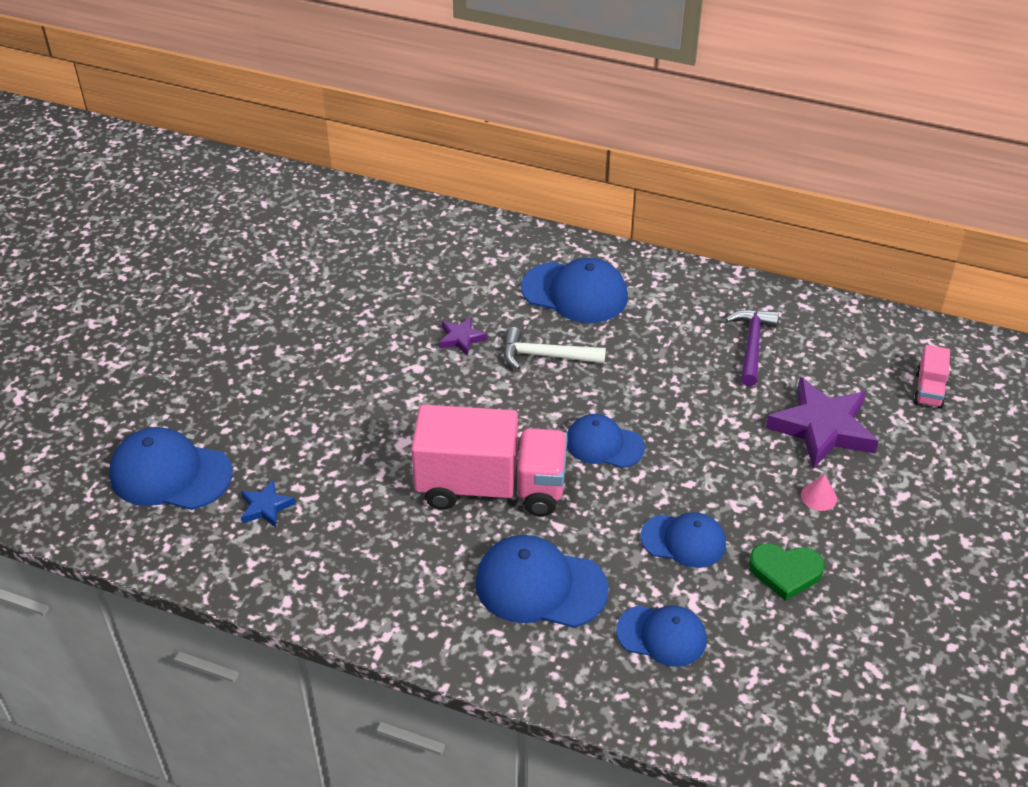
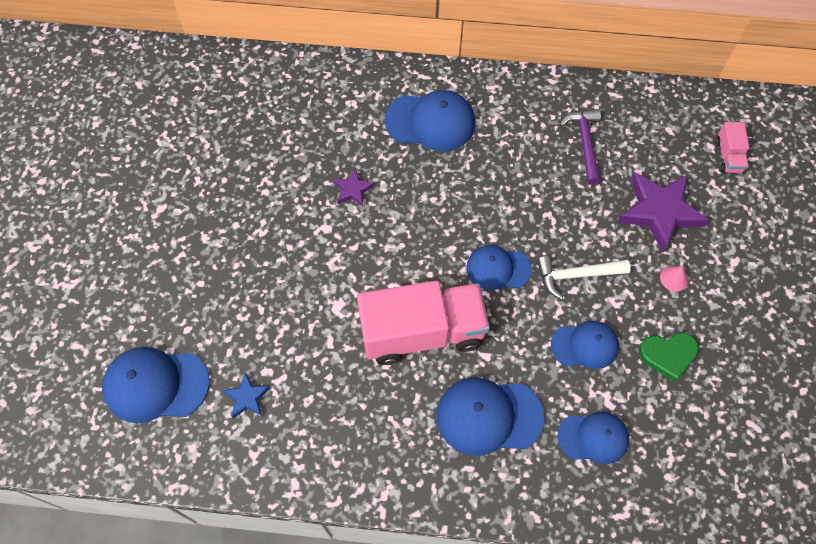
camera: 15 degrees left, 20 degrees up
(545, 356) = (426, 192): white hammer -> white hammer (576, 275)

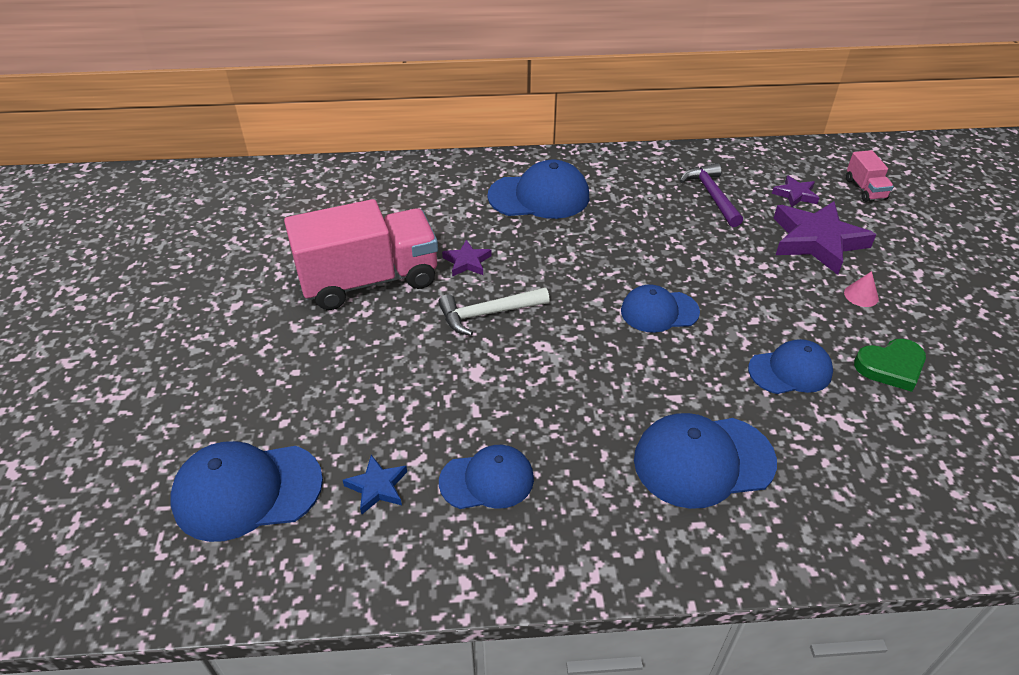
camera: 10 degrees left, 20 degrees down
(422, 332) = (589, 384): pink truck -> pink truck (369, 280)
(576, 275) = (751, 306): white hammer -> white hammer (488, 314)
(593, 438) = (843, 464): blue cap -> blue cap (487, 480)
(661, 153) = (795, 194): none -> purple star

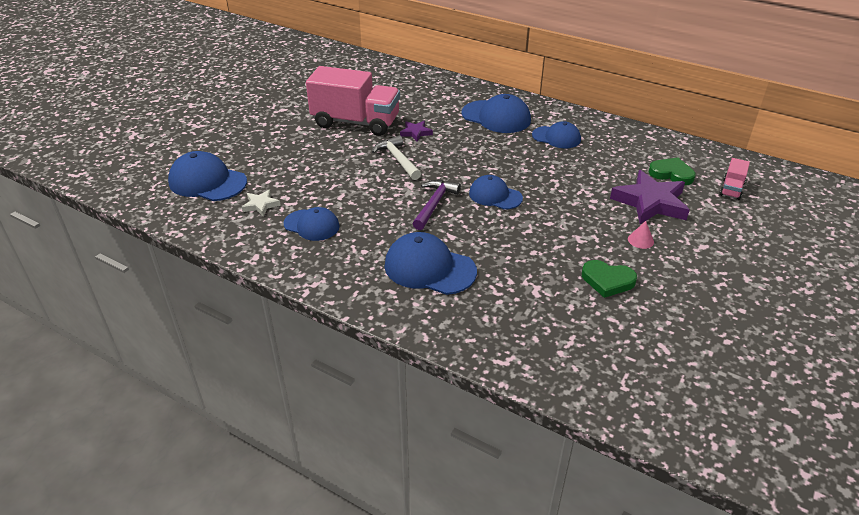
camera: 35 degrees right, 5 degrees down
(377, 487) = (261, 205): blue star -> white star
(488, 314) = (398, 159): white hammer -> white hammer turned 45 degrees clockwise
(712, 195) = (609, 154): purple hammer -> purple hammer (434, 204)
(790, 371) = (537, 254): blue cap -> blue cap (556, 137)
(795, 194) = (671, 174): purple star -> green heart

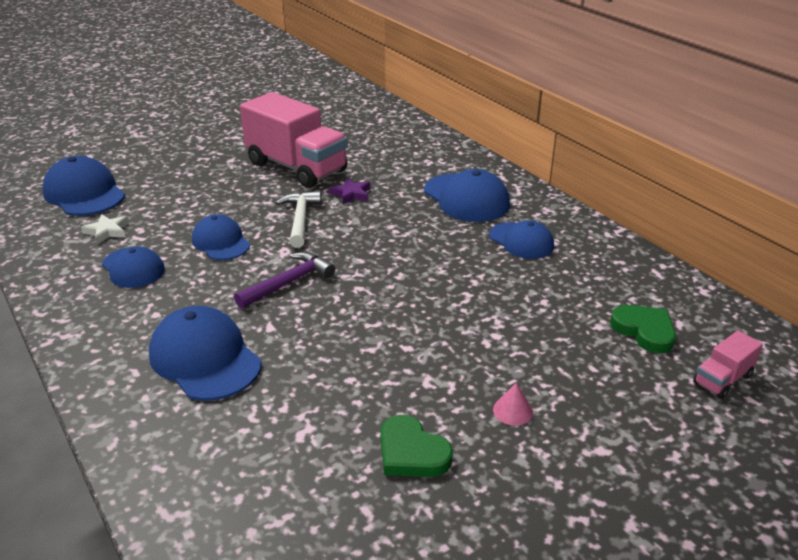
camera: 25 degrees right, 5 degrees down
(495, 196) = (371, 292): blue cap -> blue cap (221, 242)
(650, 202) = (576, 362): purple star -> none

